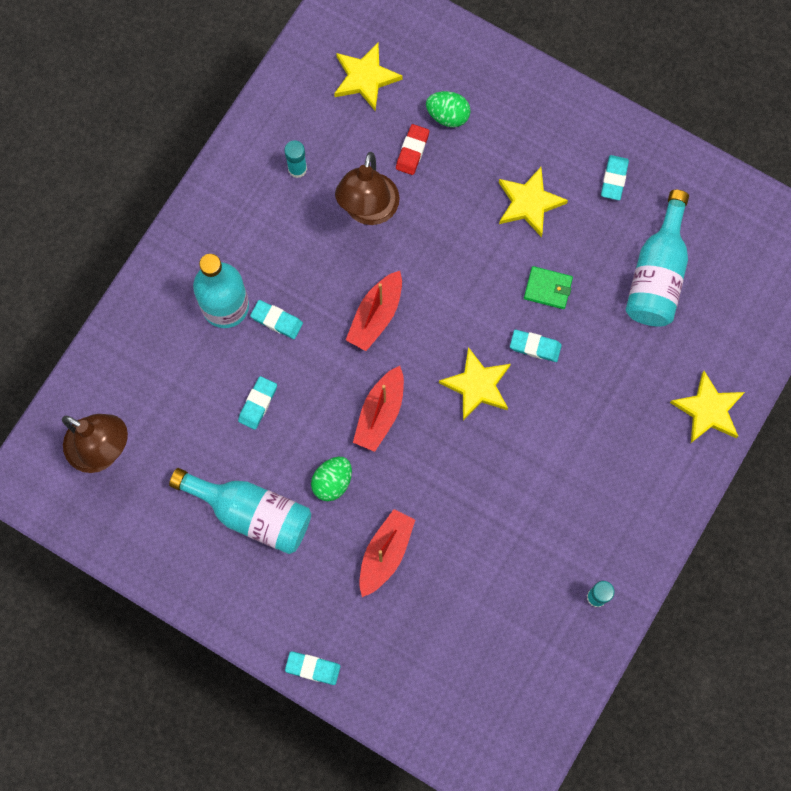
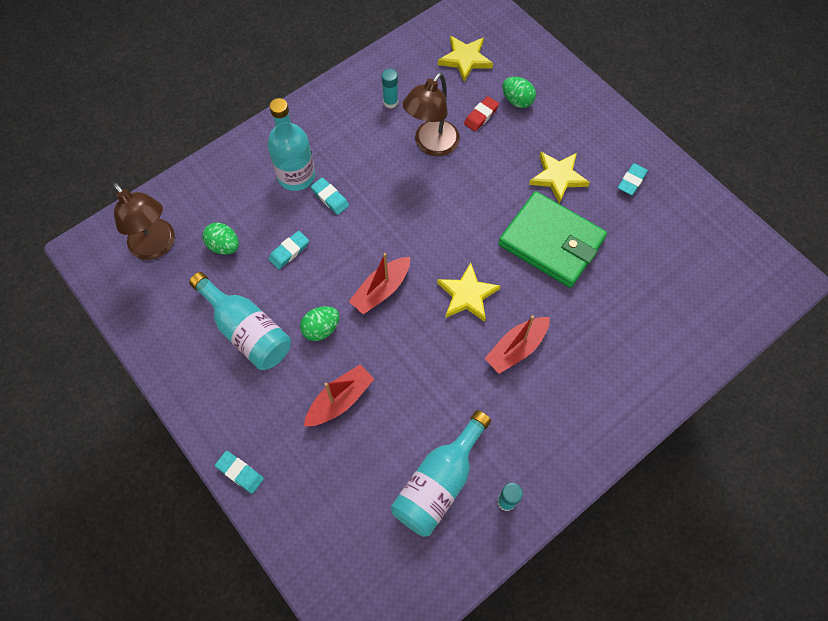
camera: 20 degrees right, 10 degrees down
(180, 423) = (224, 246): none -> green egg
(376, 316) = (407, 218): red boat -> red boat (516, 348)
(535, 347) = (525, 281): turquoise eraser -> none
(548, 288) = (551, 242): green wallet -> green wallet, size x2.38
(657, 274) = (645, 259): turquoise bottle -> turquoise bottle (439, 482)
(708, 410) = (655, 378): yellow star -> none

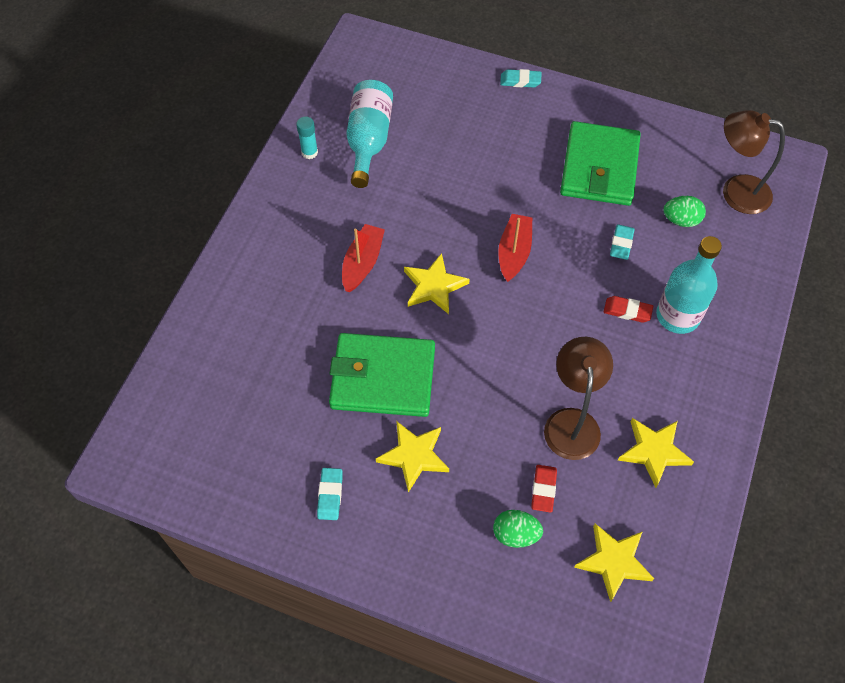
camera: 150 degrees right, 5 degrees down
(247, 330) = (599, 167): turquoise bottle -> green wallet
(321, 329) = (540, 198): green egg -> none
(330, 198) = (627, 311): turquoise eraser -> red eraser
(340, 400) = (484, 156): red boat -> none
(390, 102) = (654, 451): turquoise glue stick -> yellow star

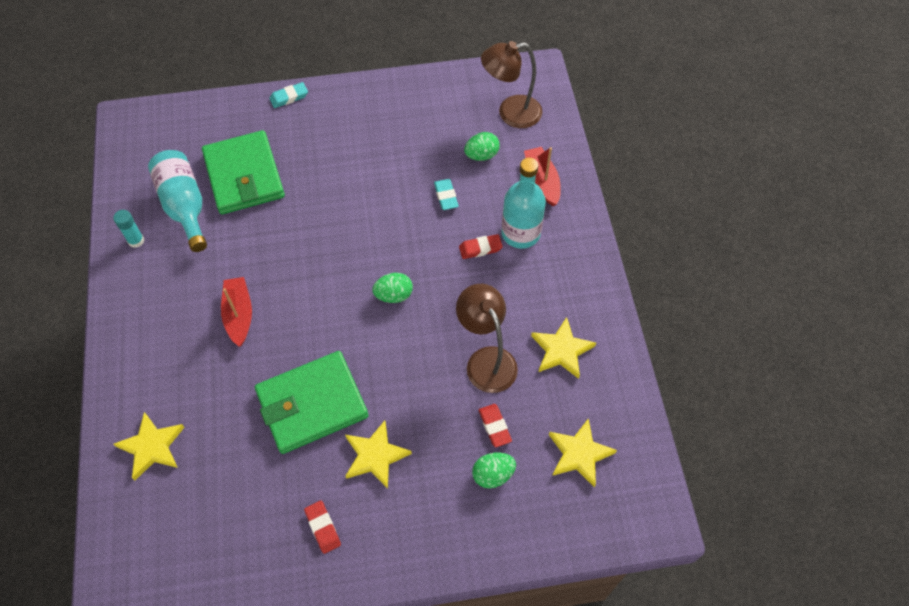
camera: 30 degrees left, 0 degrees up
(330, 495) = (323, 528): turquoise eraser -> red eraser
(434, 286) = (312, 305): yellow star -> yellow star (152, 447)
(514, 252) = (363, 244): red boat -> red boat (542, 181)
(516, 315) = (394, 295): none -> green egg
(599, 167) = (394, 141): green wallet -> green wallet (244, 176)

